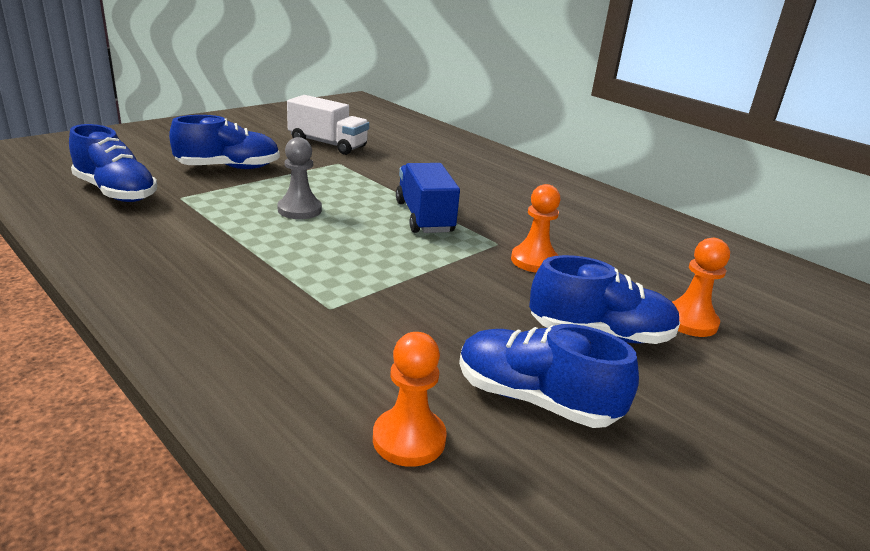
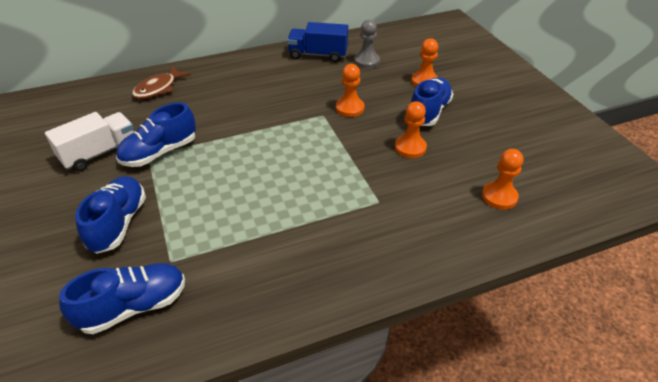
camera: 65 degrees left, 15 degrees up
(299, 210) = (232, 192): grey pawn -> grey pawn (367, 61)
(424, 217) = (273, 135): blue truck -> blue truck (318, 55)
(454, 149) = (158, 89): none -> brown fish
(481, 323) = (410, 148): none -> orange pawn
(535, 399) = (476, 150): blue shoe -> blue shoe (160, 153)

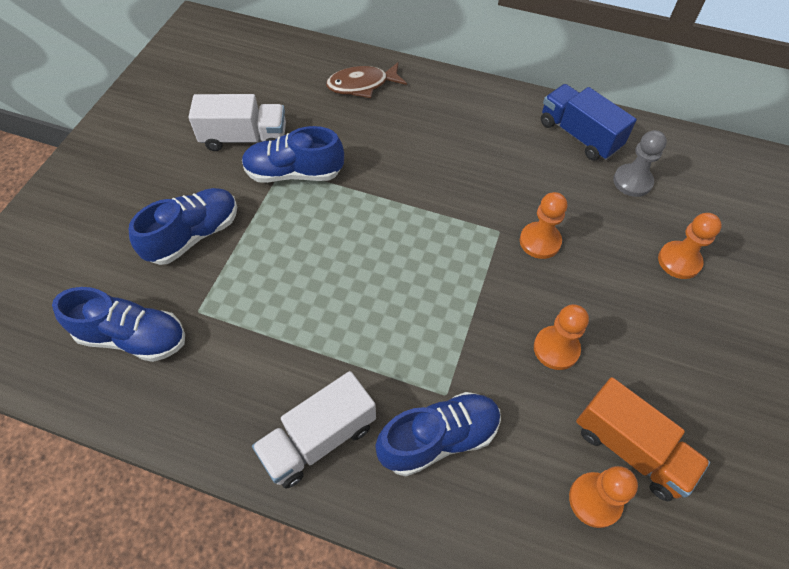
camera: 40 degrees right, 15 degrees up
(331, 270) = (318, 439): none -> white truck
(429, 112) = (635, 312): blue shoe -> blue shoe (439, 438)
(489, 166) = (630, 448): none -> orange truck

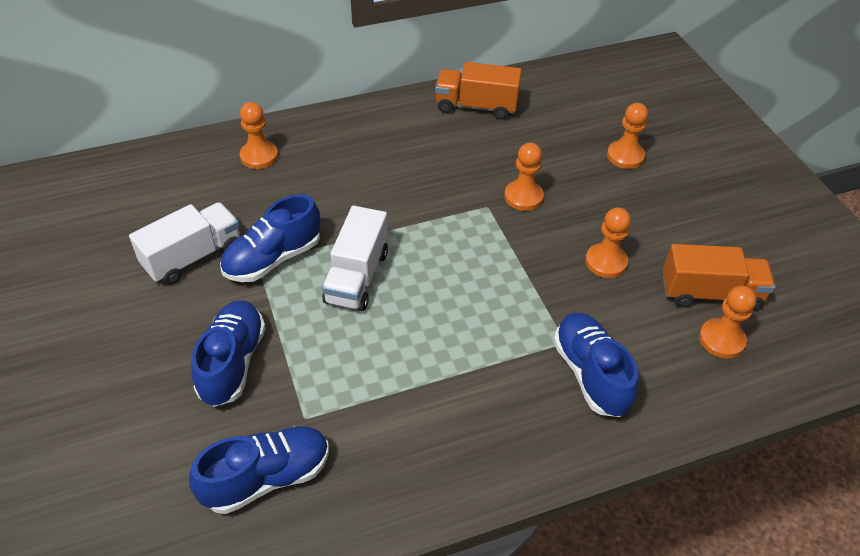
camera: 40 degrees left, 10 degrees down
(318, 439) = (507, 437): white truck -> white truck (357, 277)
(362, 85) = (259, 156): brown fish -> orange pawn
(439, 438) = (590, 374): blue shoe -> blue shoe turned 45 degrees counterclockwise
(579, 135) = (476, 106): blue truck -> orange truck
(632, 181) = (545, 119): grey pawn -> none

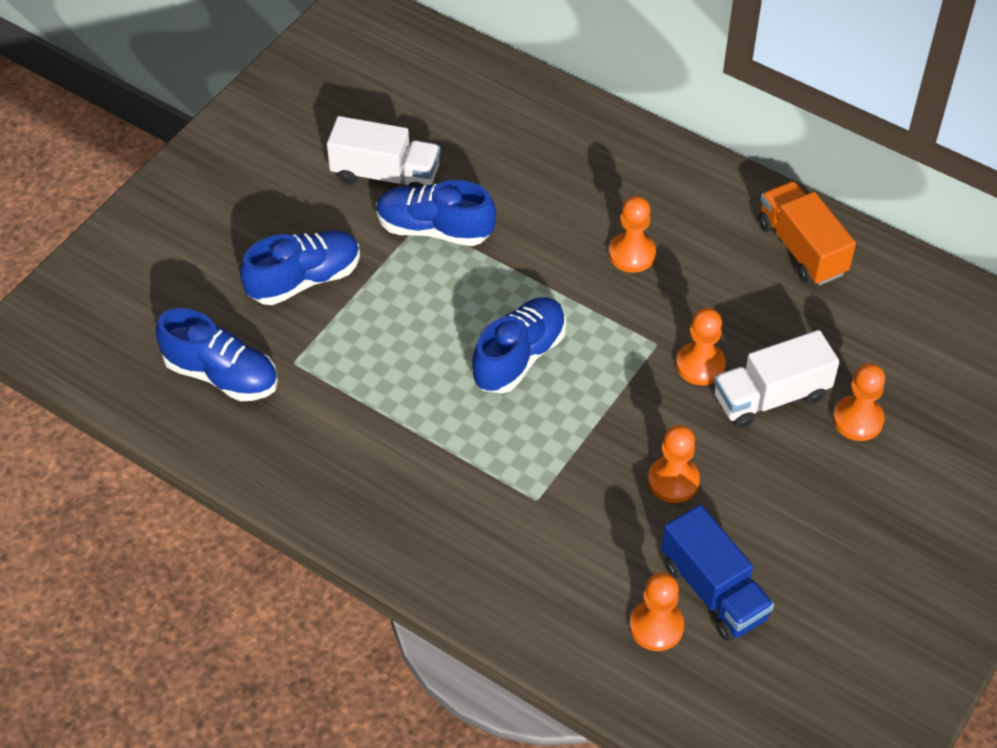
camera: 55 degrees right, 5 degrees up
(259, 156) = (547, 131): orange pawn -> orange pawn (632, 254)
(357, 277) = (470, 300): white truck -> white truck (771, 397)
(590, 374) = (515, 538): blue shoe -> blue shoe (519, 357)
(710, 293) = (713, 590): orange truck -> blue truck

